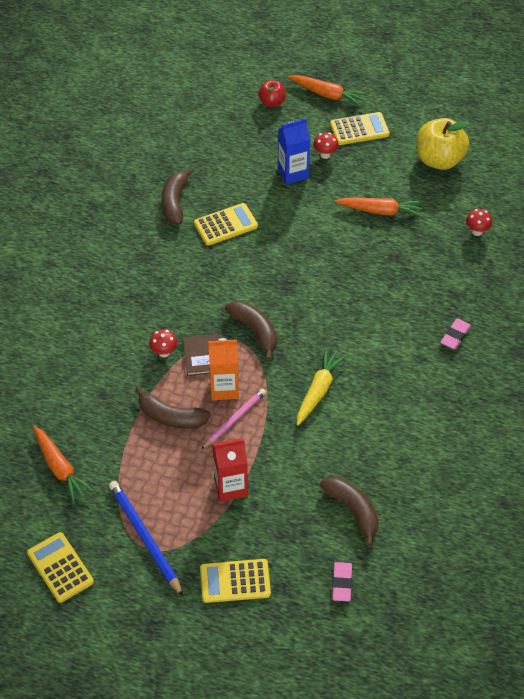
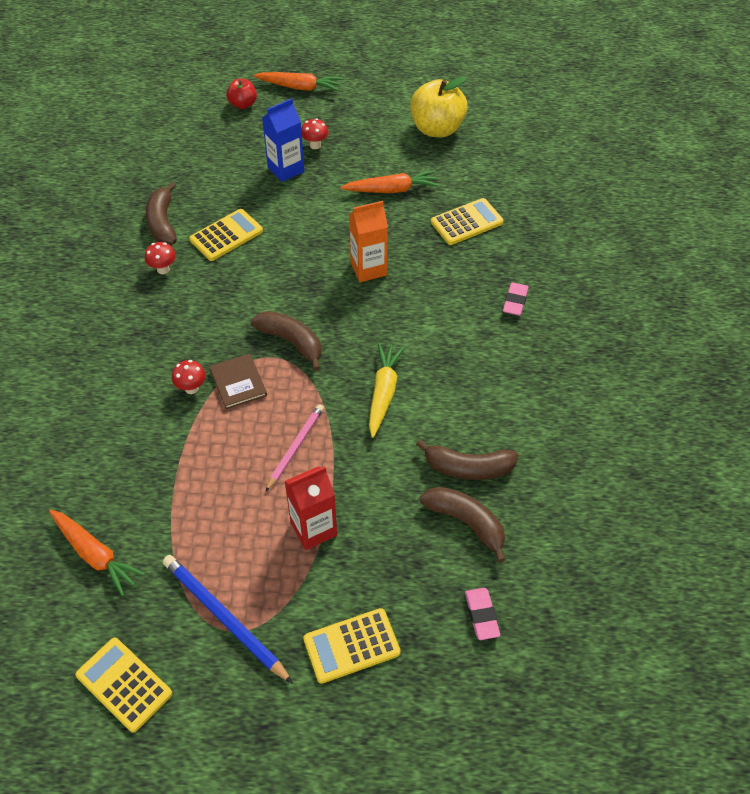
camera: 15 degrees left, 0 degrees up
(170, 417) = (218, 461): brown banana -> brown banana (468, 468)
(224, 388) = (273, 414): orange carton -> orange carton (368, 269)
(359, 129) = (344, 114): yellow calculator -> yellow calculator (466, 222)
(477, 231) = (500, 191): red mushroom -> red mushroom (163, 269)

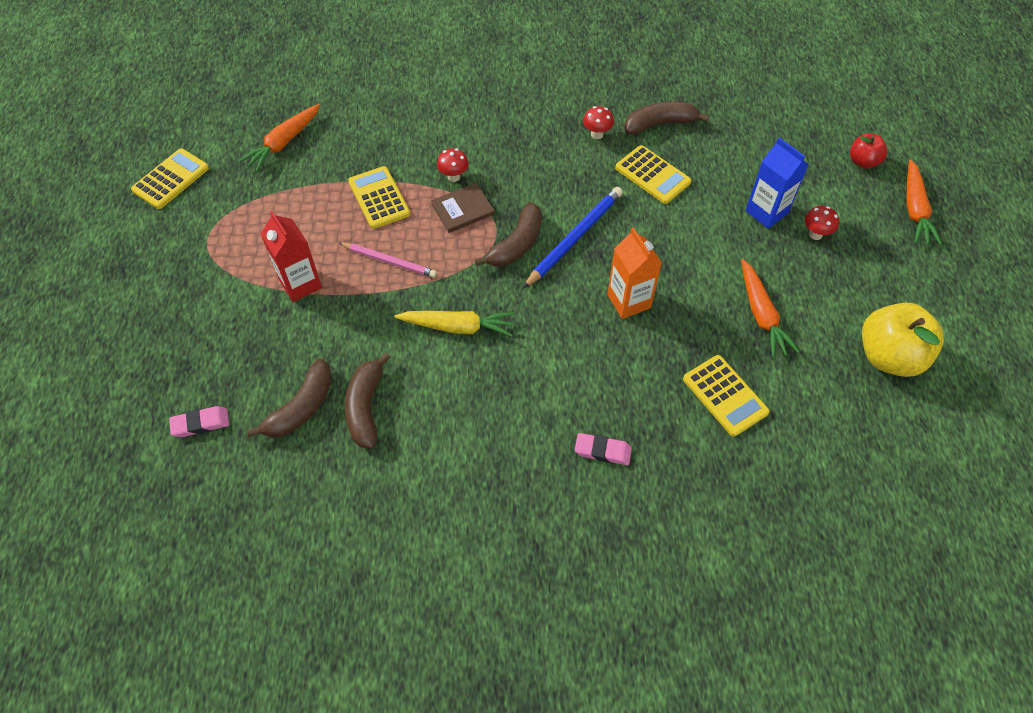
camera: 85 degrees right, 5 degrees up
(224, 618) = (219, 232): blue pencil -> blue pencil (574, 238)
(351, 646) = (183, 323): yellow calculator -> yellow calculator (379, 198)

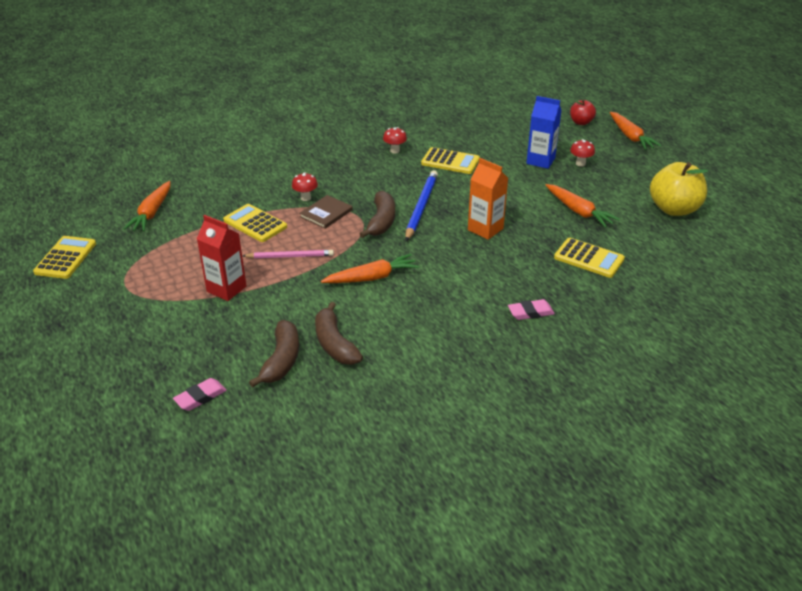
camera: 25 degrees left, 20 degrees down
(457, 327) = (371, 278): yellow carrot -> orange carrot
(660, 124) = (434, 135): brown banana -> none

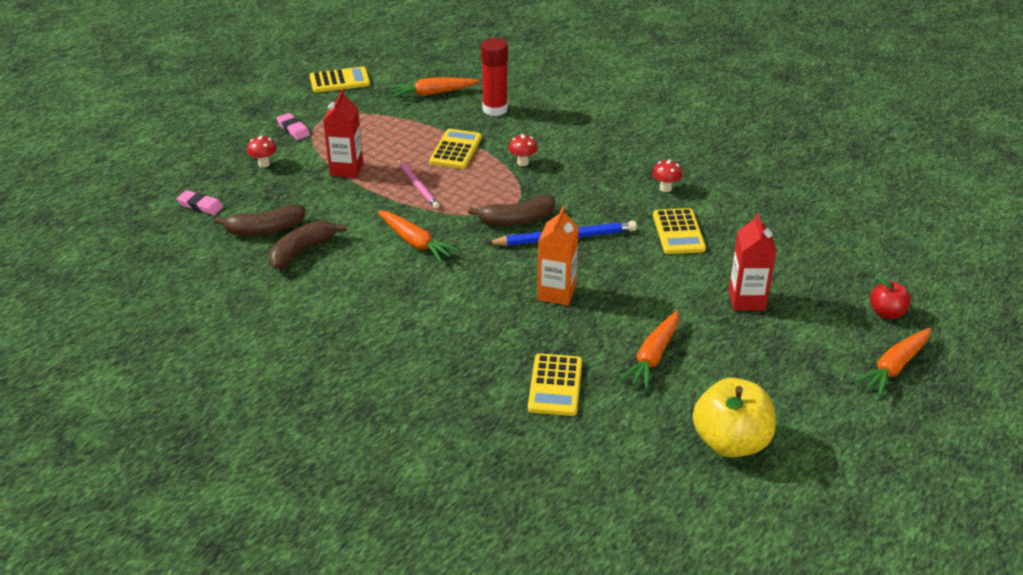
camera: 65 degrees right, 0 degrees up
(214, 189) = (495, 109): none -> red glue stick
(326, 213) = (505, 183): brown book -> none
(530, 312) = (421, 362): pink eraser -> pink eraser (293, 129)
(540, 161) = (746, 300): blue carton -> red carton
(580, 163) = (772, 335): red mushroom -> red mushroom (264, 164)

